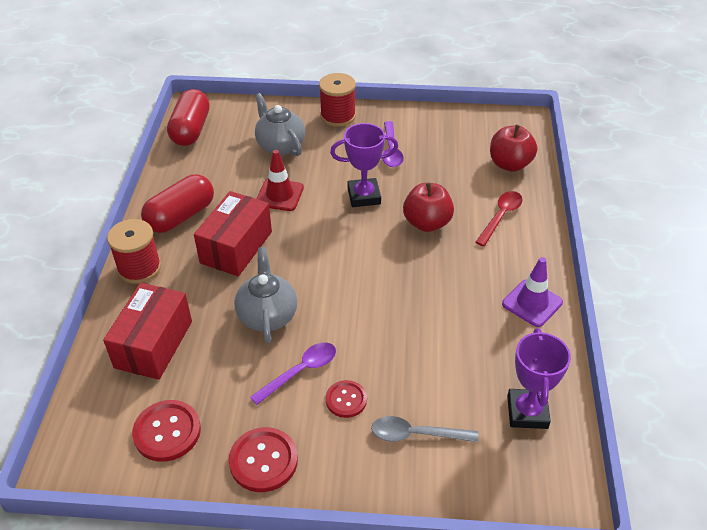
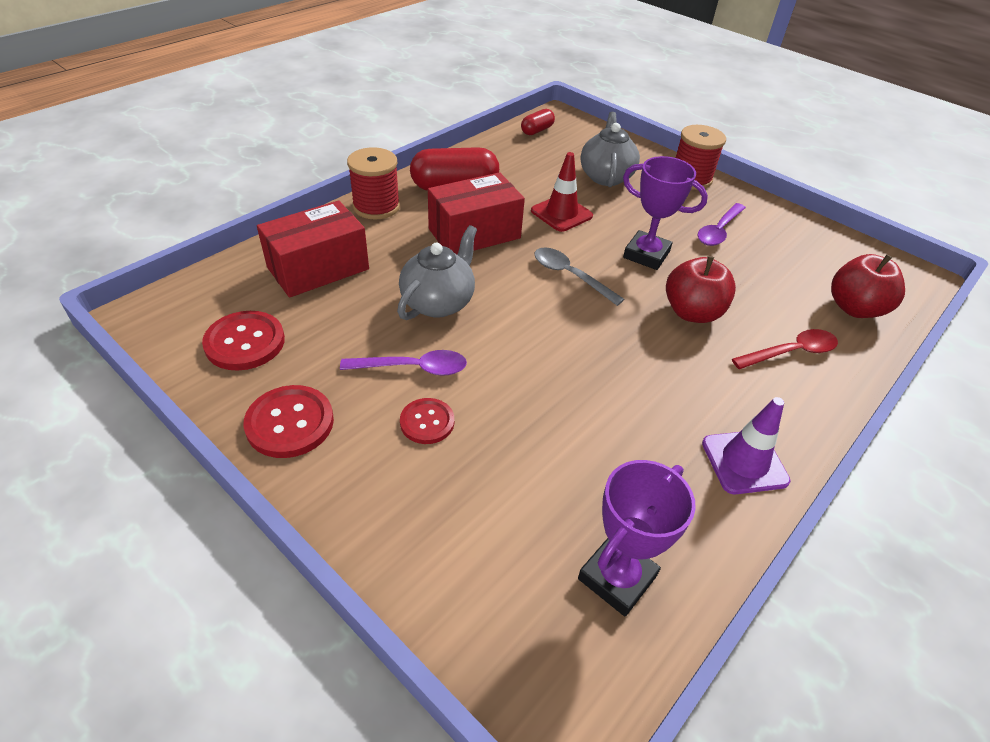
camera: 35 degrees right, 0 degrees up
(191, 130) = (537, 130): red capsule -> red capsule, size x0.53
(416, 434) = (460, 506): grey spoon -> grey spoon (570, 276)

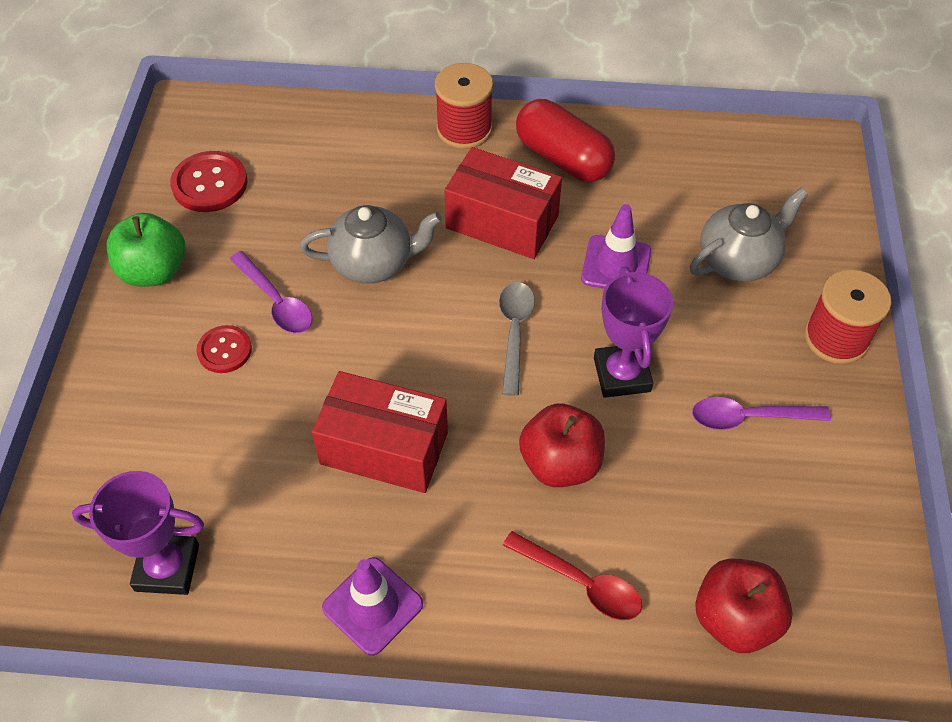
camera: 55 degrees right, 10 degrees up
(290, 423) = (154, 271): red button -> green apple
(318, 268) = (336, 158): red box -> red box (384, 448)
(537, 130) = (760, 149): red capsule -> none
(561, 213) = (616, 265): red traffic cone -> purple traffic cone

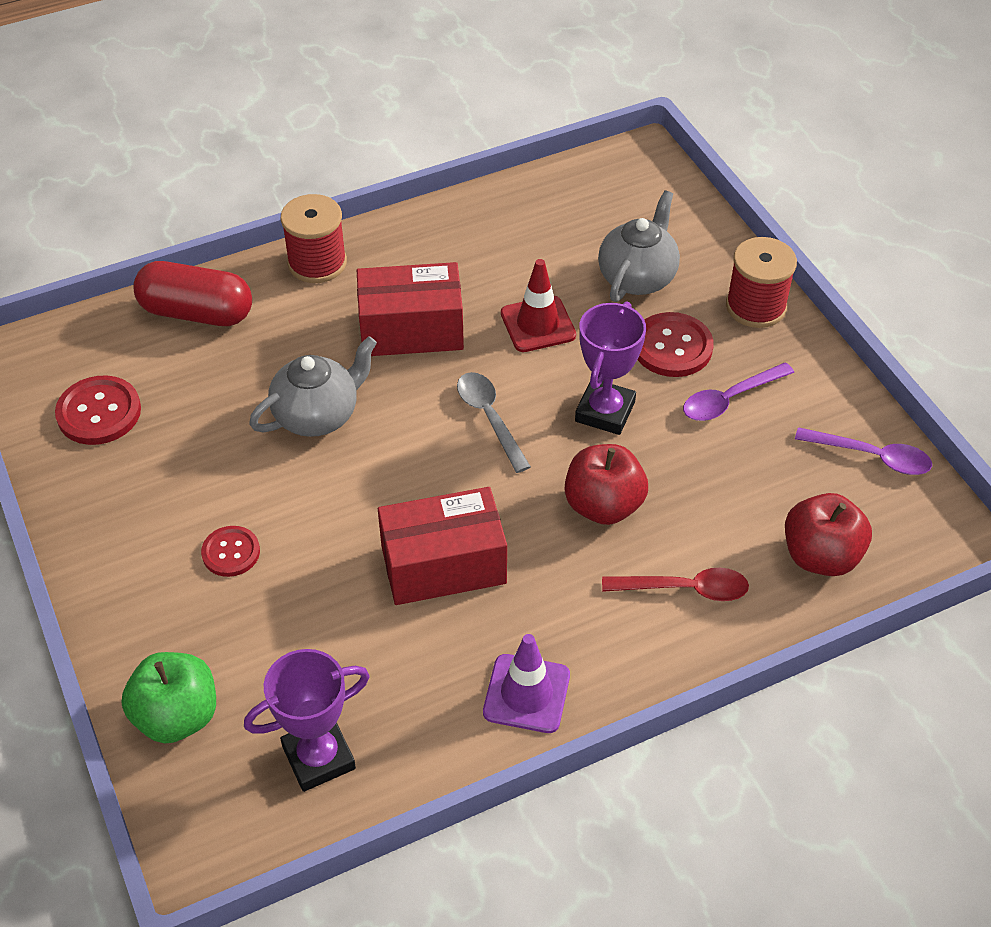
camera: 30 degrees left, 5 degrees down
(154, 271) = (103, 515): green apple -> green apple (177, 716)
(276, 301) = (249, 488): purple spoon -> purple spoon (872, 456)
(563, 158) = (427, 252): red capsule -> red capsule (197, 312)
(616, 265) = (538, 324): purple traffic cone -> red traffic cone
(622, 374) = (605, 412): purple trophy -> purple trophy turned 60 degrees clockwise
(727, 341) = (672, 347): none -> red button

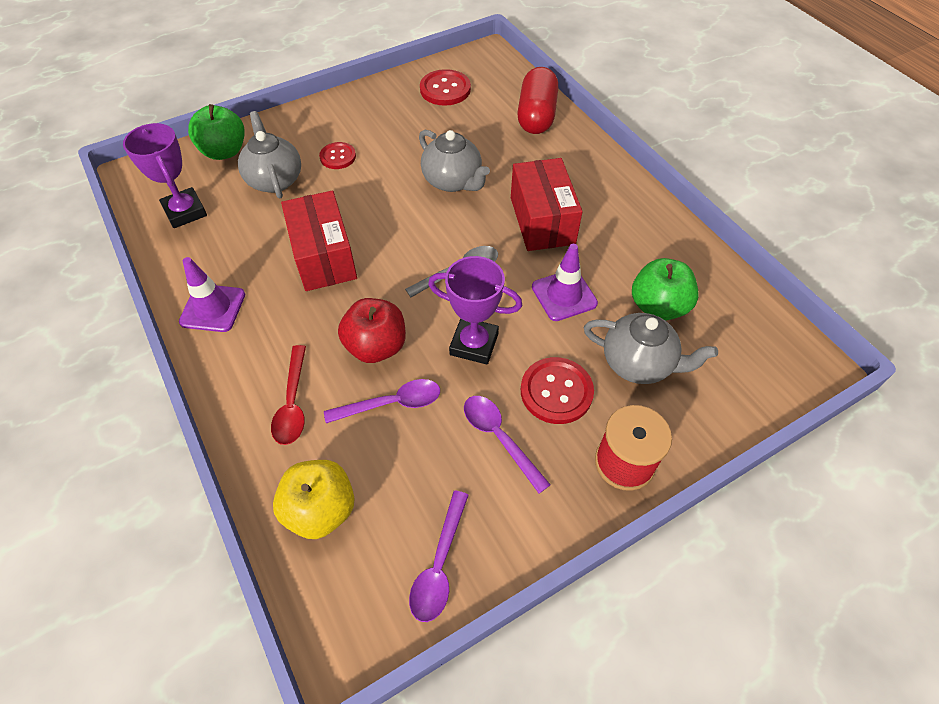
camera: 85 degrees right, 5 degrees up
(267, 635) = (275, 180): none -> grey teapot
(317, 263) = (599, 164): red spool -> none
(538, 324) = (564, 295): red traffic cone -> purple traffic cone
(562, 249) = (658, 307): none -> green apple
(686, 491) = (392, 403): none -> purple spoon
(820, 556) = (321, 510): red apple -> yellow apple

